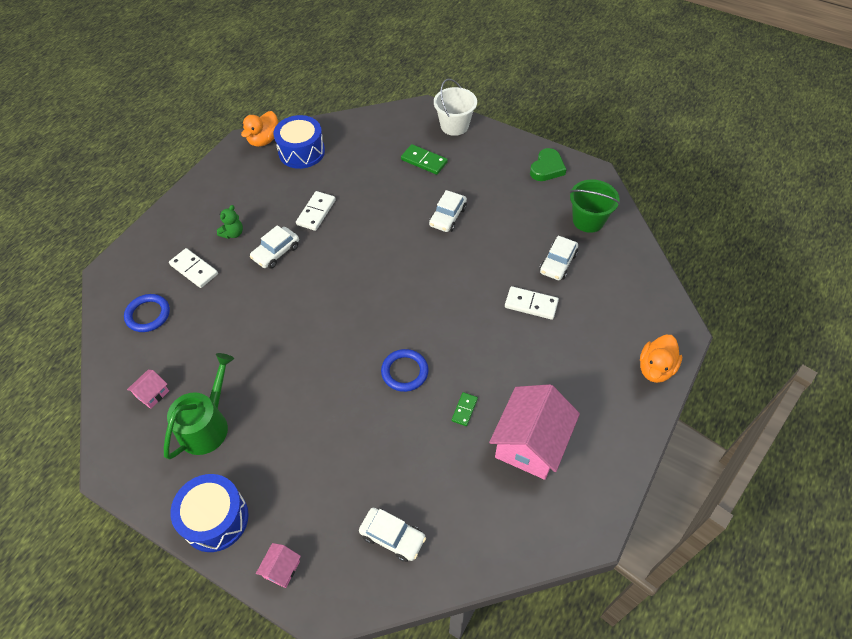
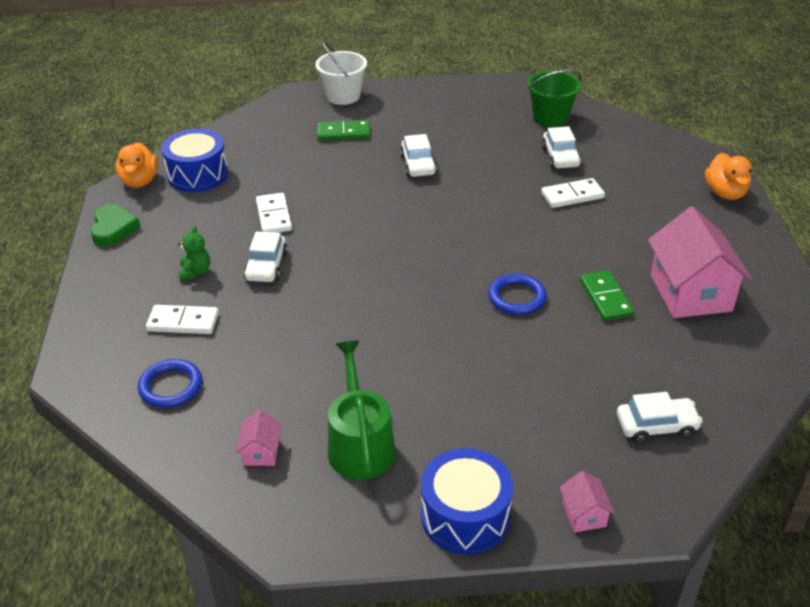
camera: 35 degrees left, 15 degrees down
(464, 410) = (606, 298): green domino -> green domino, size x1.64
(547, 168) = (470, 95): green heart -> green heart (113, 229)

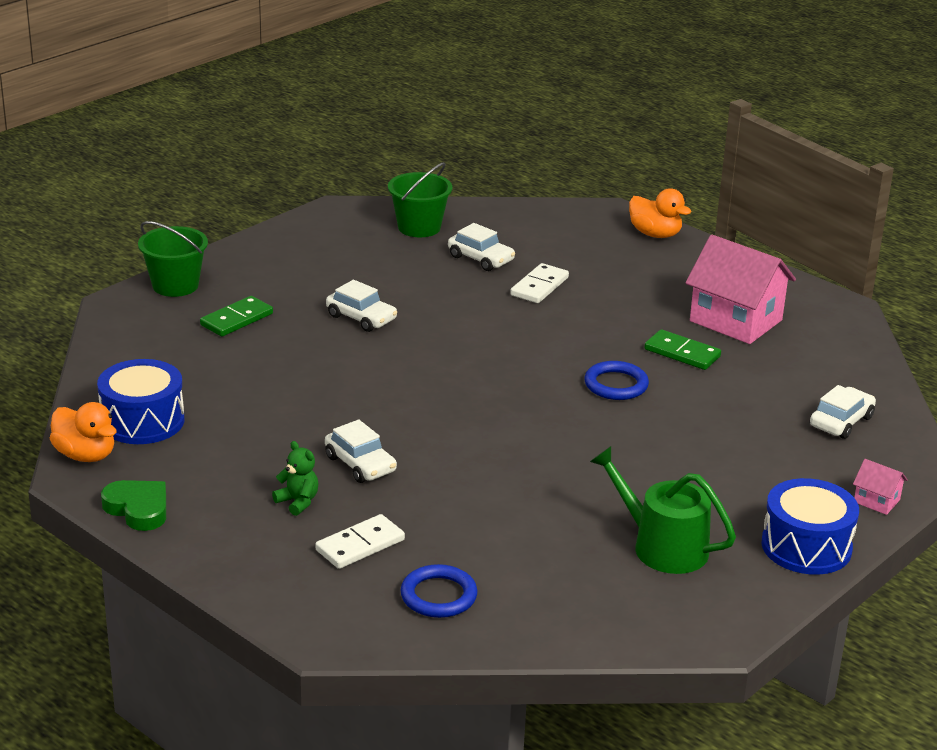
camera: 45 degrees left, 10 degrees down
(261, 452) = (596, 595): pink house -> none
(274, 216) = (293, 421): white domino -> none
(343, 96) = (175, 285): white bucket -> green bucket

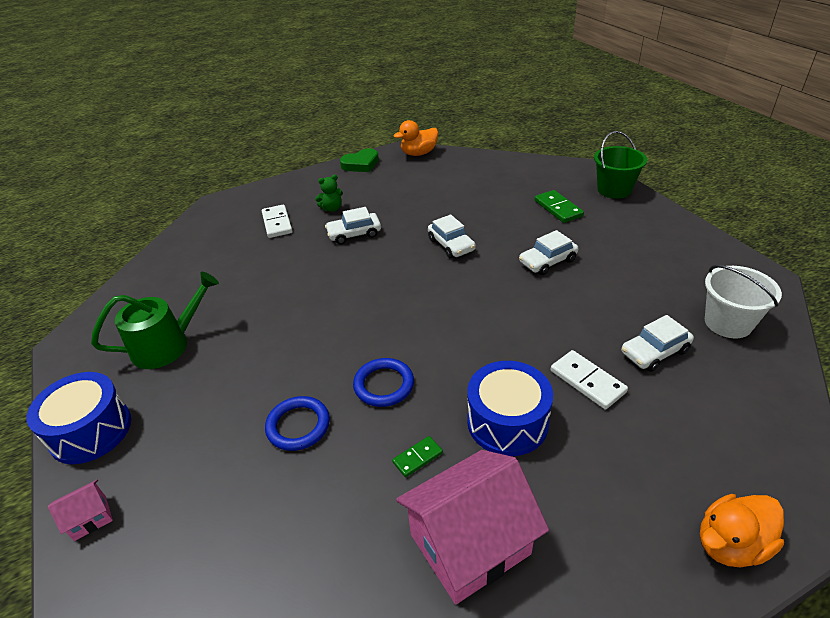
camera: 115 degrees right, 10 degrees up
(142, 421) = (444, 169): blue drum -> blue drum (507, 422)
(419, 227) = (728, 323): green bucket -> white bucket
(438, 596) = (212, 242): blue ring -> blue ring (298, 426)
(682, 353) = (417, 458): green domino -> green domino, size x0.61
(841, 421) = (220, 556): white car -> white car (451, 245)

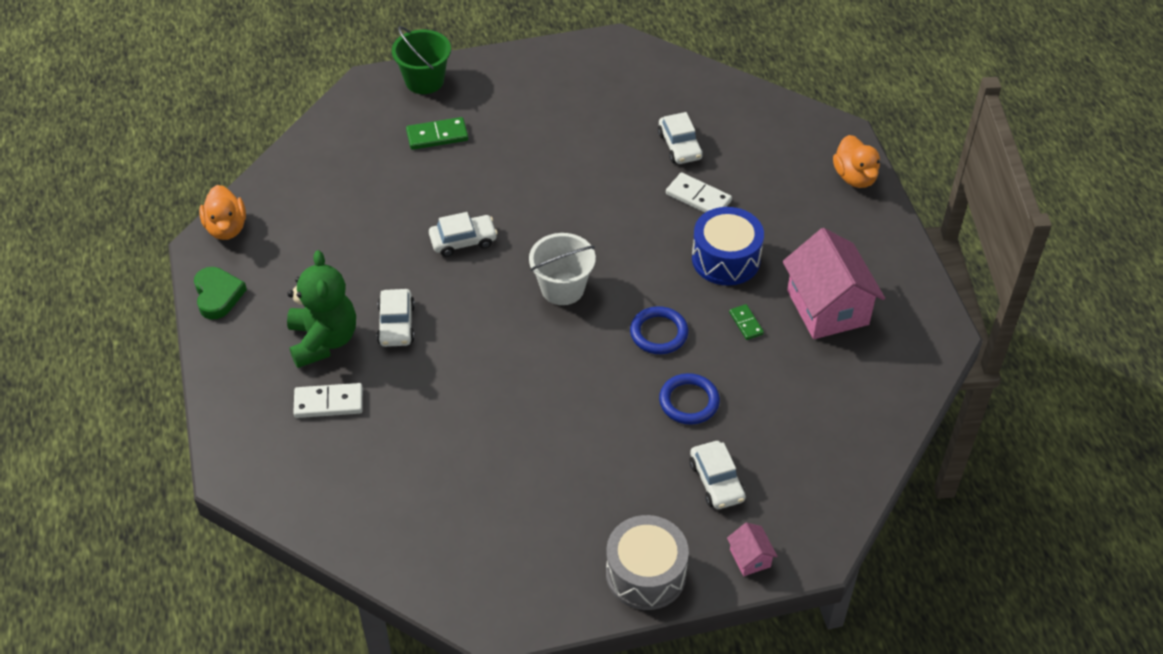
camera: 80 degrees left, 10 degrees up
(91, 431) = (646, 574): blue drum -> grey drum
(167, 345) = (536, 515): green watering can -> none
(332, 208) = (323, 340): green teddy bear -> green teddy bear, size x2.08
(547, 261) = (529, 173): white car -> white car (717, 481)
(587, 381) = (698, 197): white domino -> white domino turned 60 degrees clockwise
(728, 323) = (662, 90): white bucket -> white bucket (562, 288)

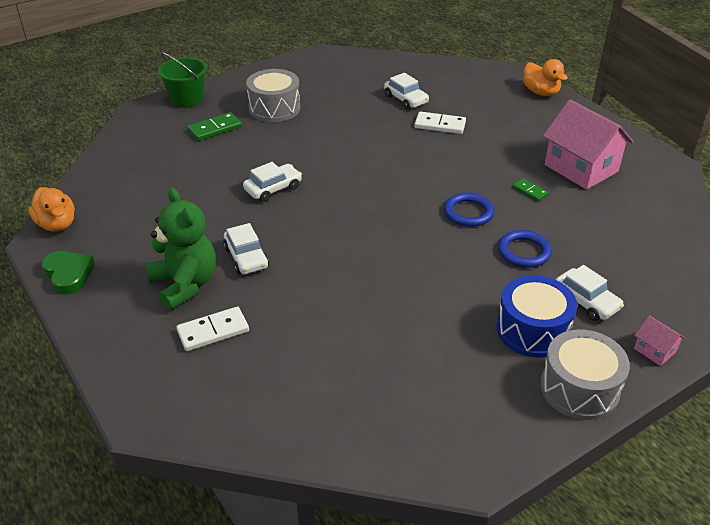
camera: 20 degrees left, 10 degrees down
(518, 120) = (274, 108): none -> grey drum
(562, 288) = (373, 201): white bucket -> none
(726, 259) = (486, 156): blue drum -> blue drum (532, 330)

